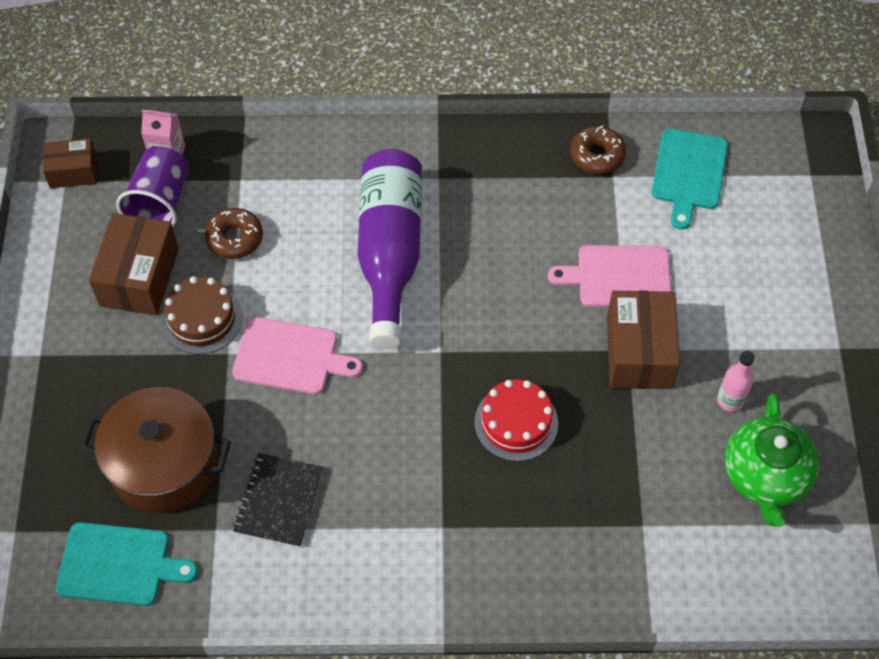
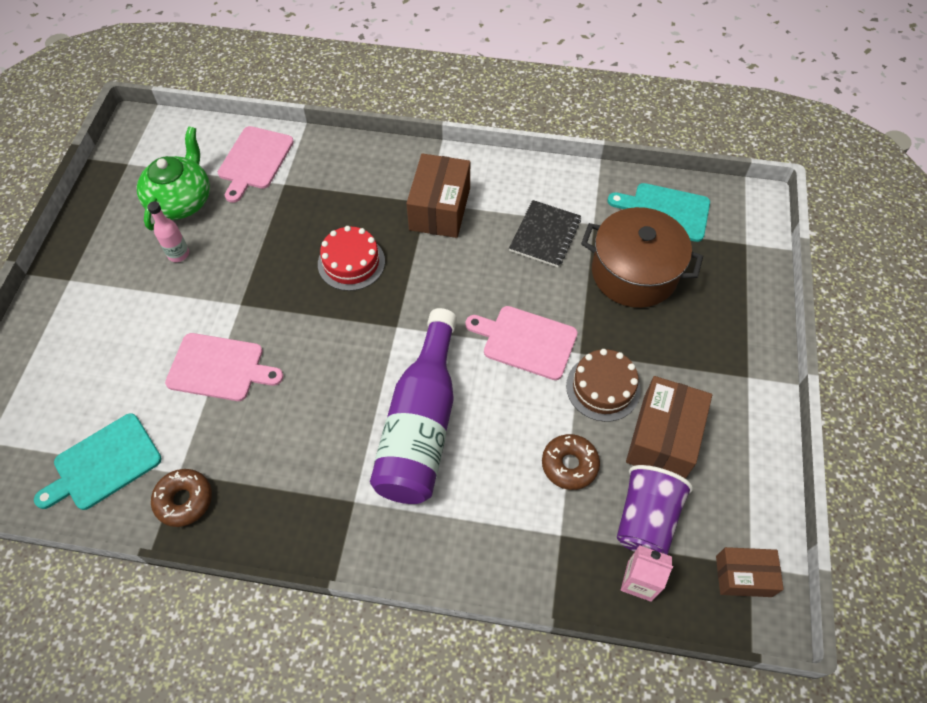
camera: 170 degrees left, 0 degrees up
(639, 352) = (232, 301): brown box -> brown box (439, 209)
(688, 173) = (103, 464): turquoise cutting board -> turquoise cutting board turned 150 degrees counterclockwise
(699, 557) = (254, 160): none -> pink cutting board

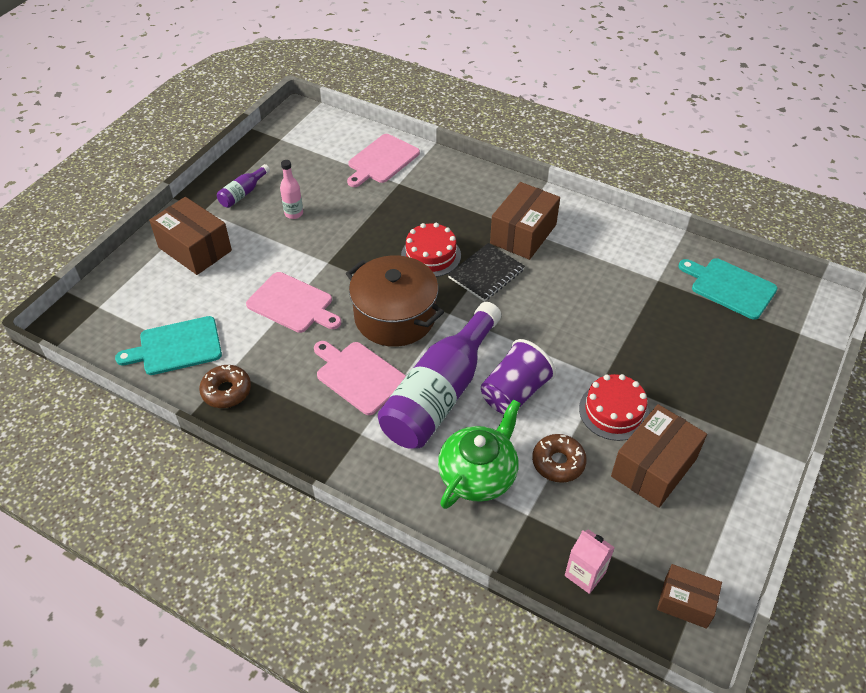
camera: 20 degrees right, 10 degrees down
(78, 332) = (195, 249): none -> brown box
(109, 245) = (243, 193): none -> purple bottle
(181, 201) = (311, 175): green teapot -> green teapot (478, 474)
(526, 341) = (558, 355): pink cutting board -> pink cutting board (359, 376)
(545, 235) = (609, 277): black notebook -> black notebook (486, 274)
(603, 387) = (614, 411): brown cake -> red cake
(634, 273) = (680, 328): brown pot -> brown pot (395, 317)
(646, 519) = (611, 527): purple cup -> purple cup (514, 393)

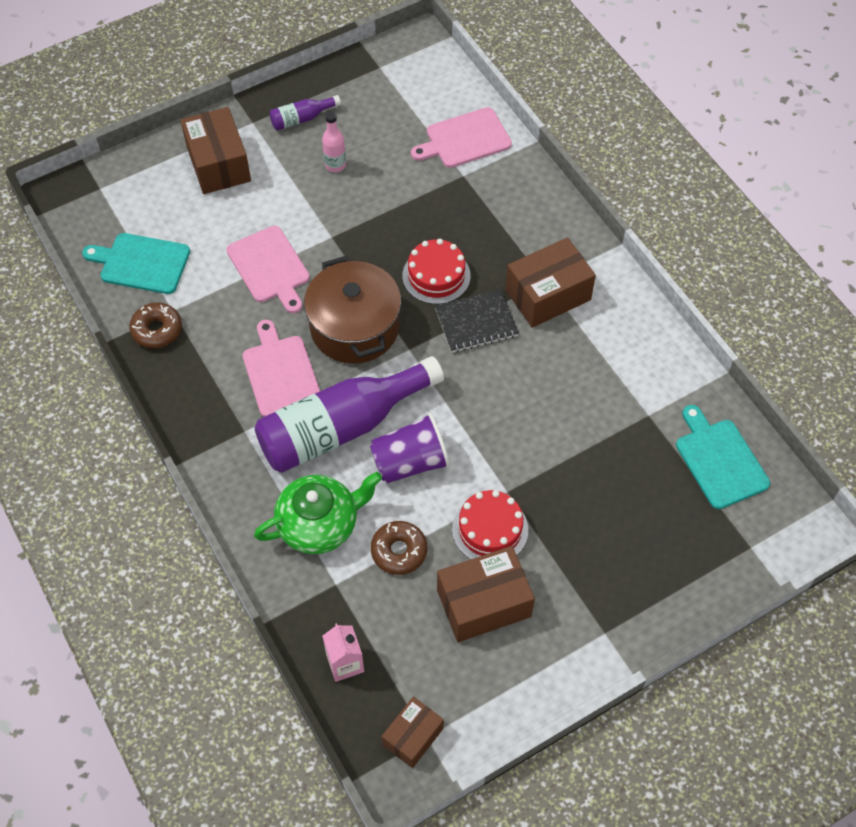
camera: 30 degrees right, 10 degrees up
(685, 602) = (413, 736): brown box -> brown box turned 75 degrees clockwise

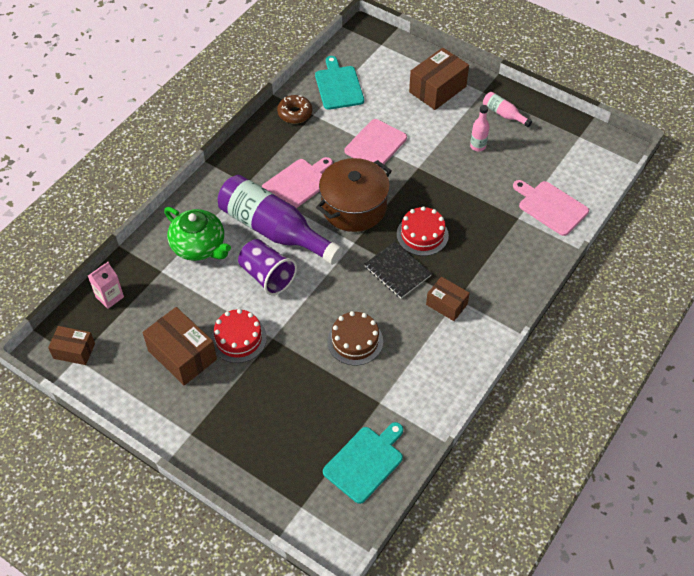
camera: 65 degrees right, 5 degrees down
(302, 119) = (503, 114): purple bottle -> pink bottle
(399, 551) = (199, 295): brown donut -> none
(548, 295) = (446, 304): brown box -> brown box, size x0.61
(554, 406) = (355, 341): none -> brown cake

